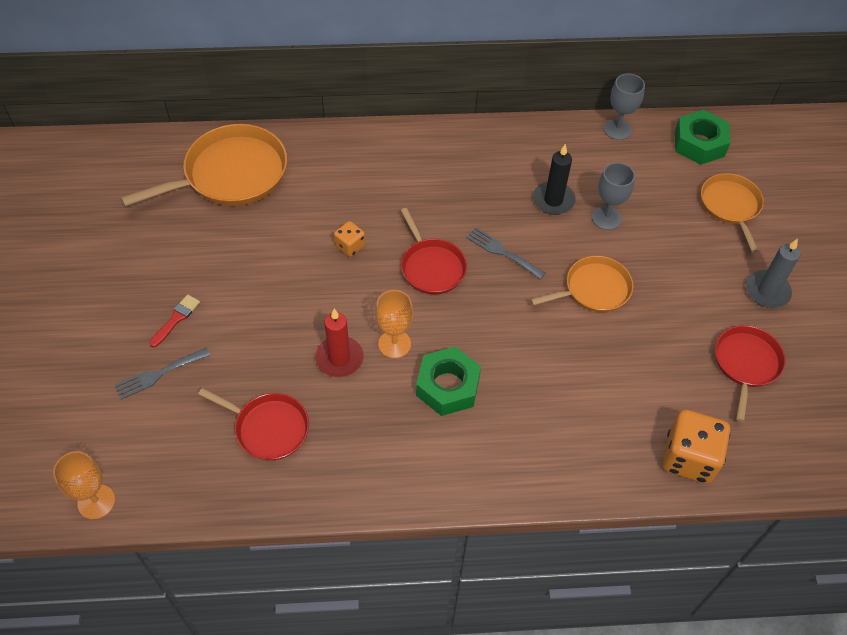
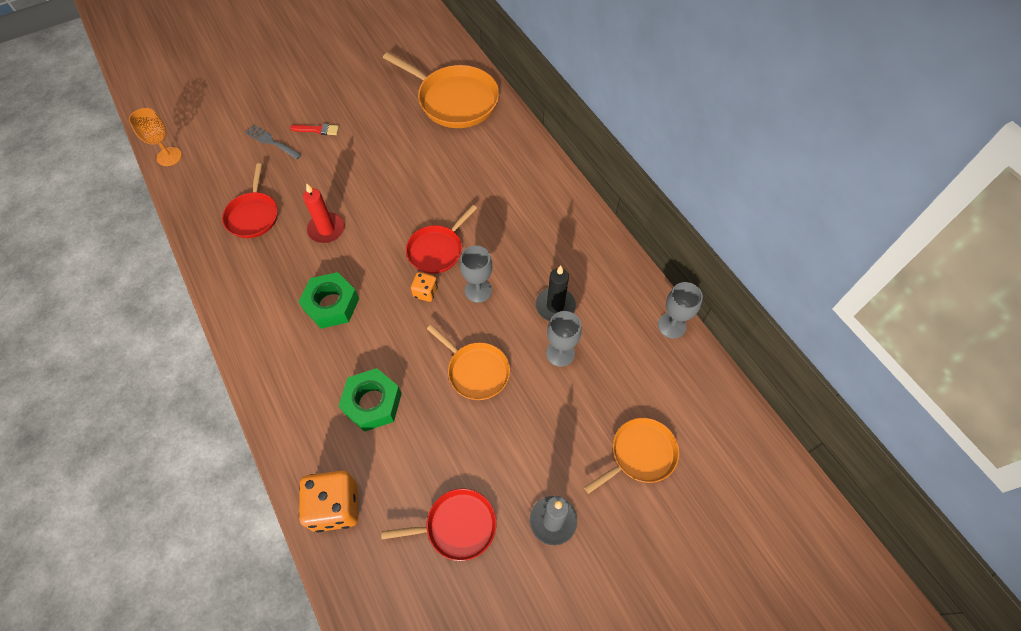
camera: 65 degrees right, 5 degrees up
(350, 246) = (429, 193): orange dice -> orange dice (425, 292)
(394, 344) = (354, 256): orange goblet -> none
(502, 252) = (478, 290): grey fork -> grey goblet
(699, 143) = (703, 400): green nut -> green nut (372, 403)

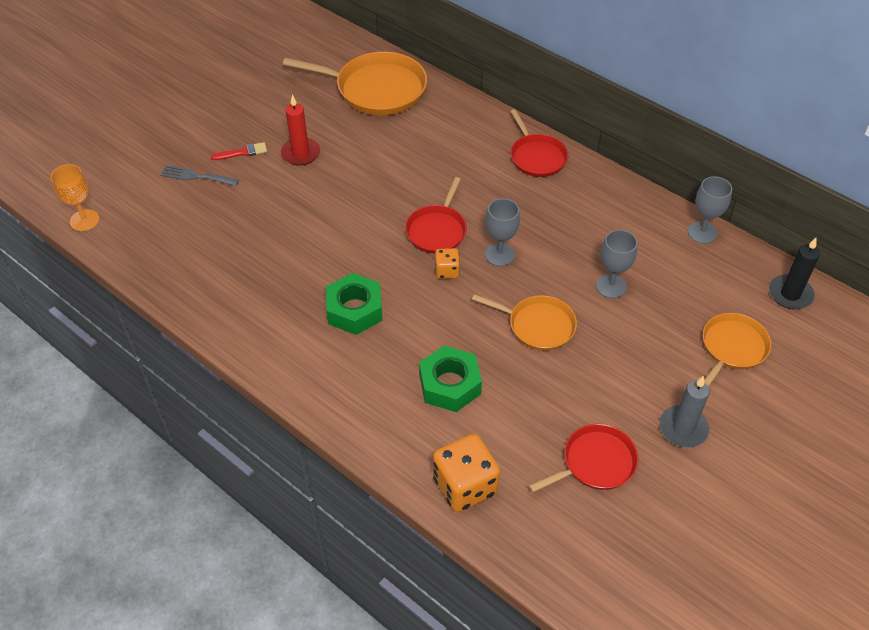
camera: 20 degrees left, 10 degrees down
(253, 215) = (218, 251): red pan -> red pan (537, 157)
(326, 229) = (308, 243): red candle -> red candle (300, 153)
(555, 306) = (583, 247): black candle -> black candle (790, 294)

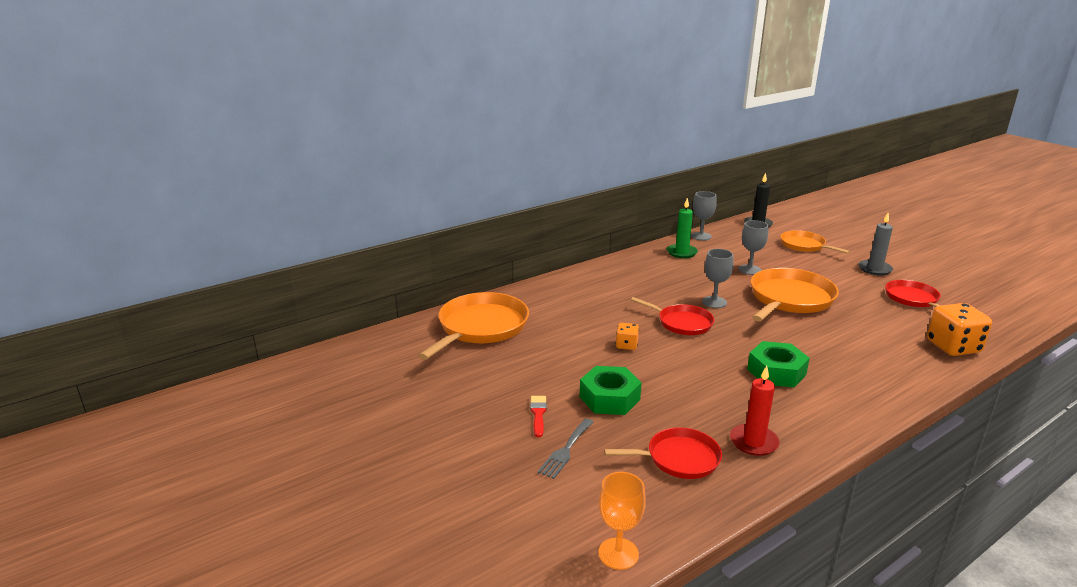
camera: 75 degrees left, 25 degrees down
(300, 153) = (556, 378): red candle -> red candle (753, 442)
(447, 271) = (731, 325): orange dice -> orange dice (626, 345)
(450, 384) = (855, 340): green nut -> green nut (609, 398)
(537, 157) = (606, 273): red pan -> red pan (679, 458)
(538, 325) = (789, 299): orange pan -> orange pan, size x1.66
(633, 217) = (681, 252): none -> green candle

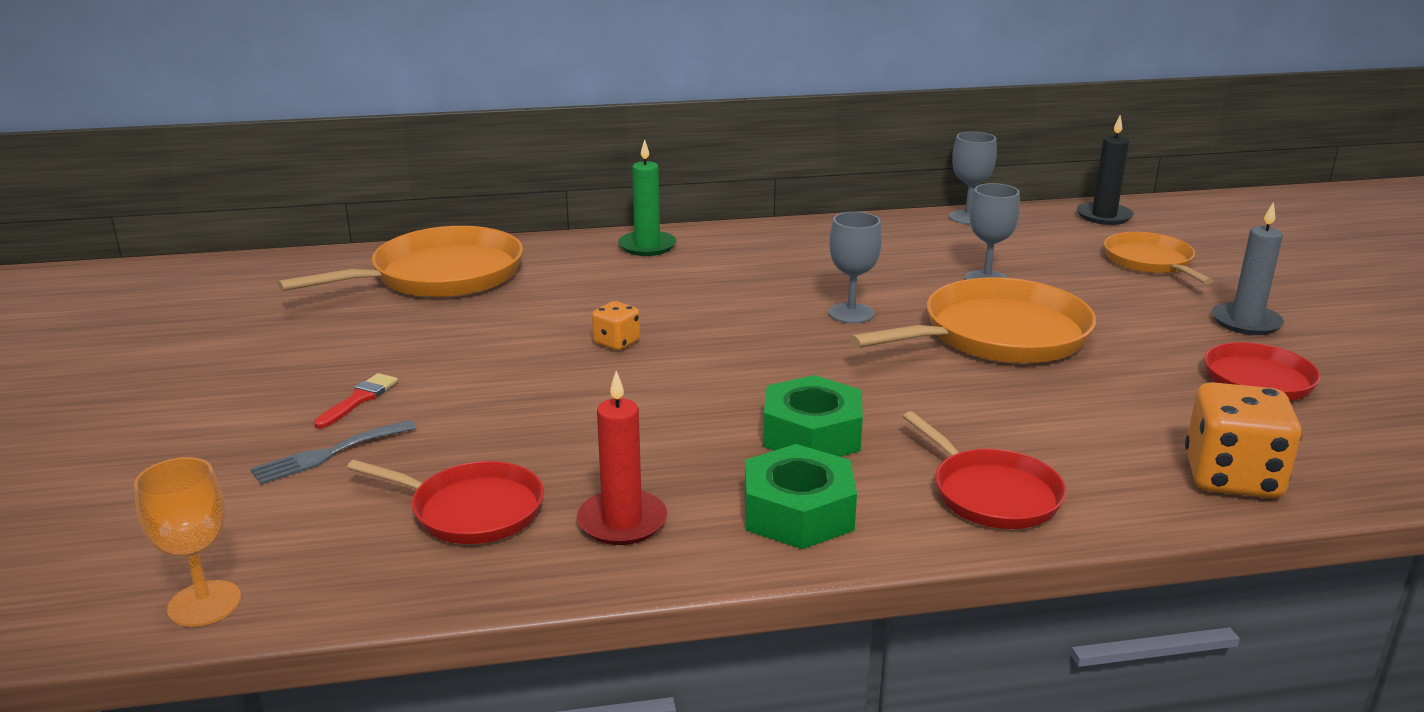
camera: 25 degrees right, 0 degrees up
(609, 398) = (487, 405): green nut -> green nut (798, 512)
(681, 252) = (898, 235): green candle -> green candle (647, 246)
(682, 323) = (752, 331): red pan -> red pan (992, 494)

